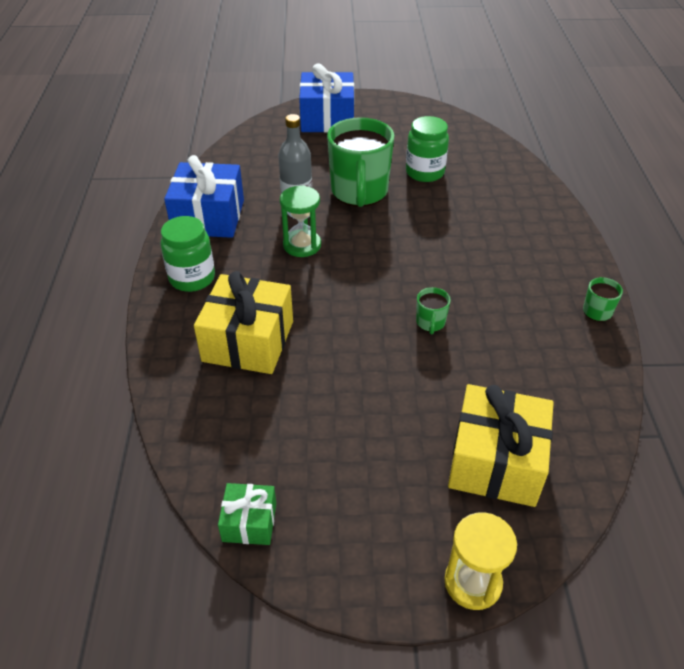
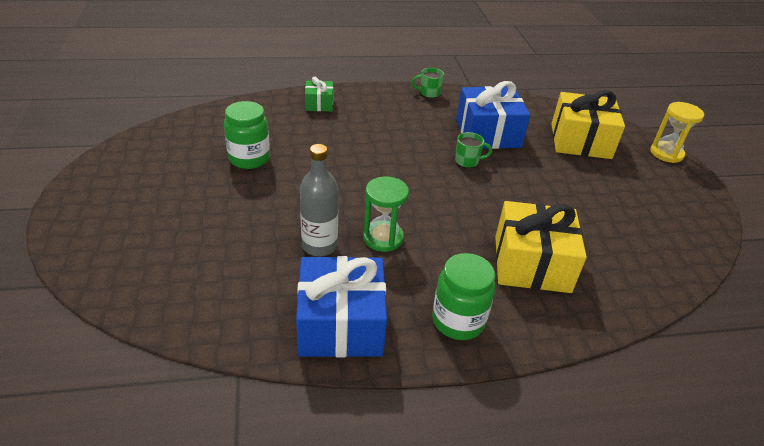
camera: 100 degrees left, 5 degrees down
(249, 522) = (699, 243): green gift -> green gift (319, 104)
(327, 118) = (111, 232): blue gift -> blue gift (488, 133)
(359, 192) = (285, 201): green mug -> none

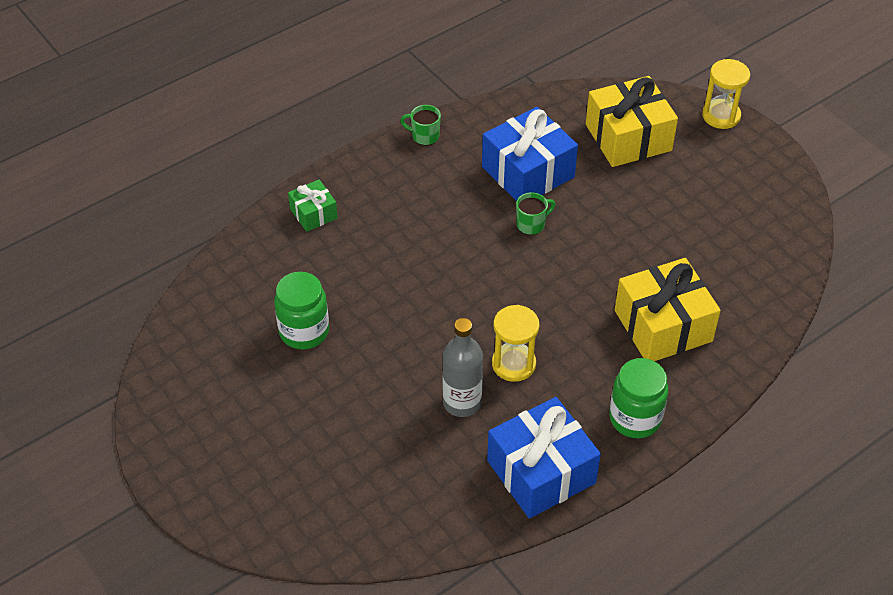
camera: 25 degrees left, 10 degrees up
(383, 238) = (513, 364): green hourglass -> yellow hourglass
(429, 93) = (424, 136): green mug -> green mug turned 45 degrees clockwise

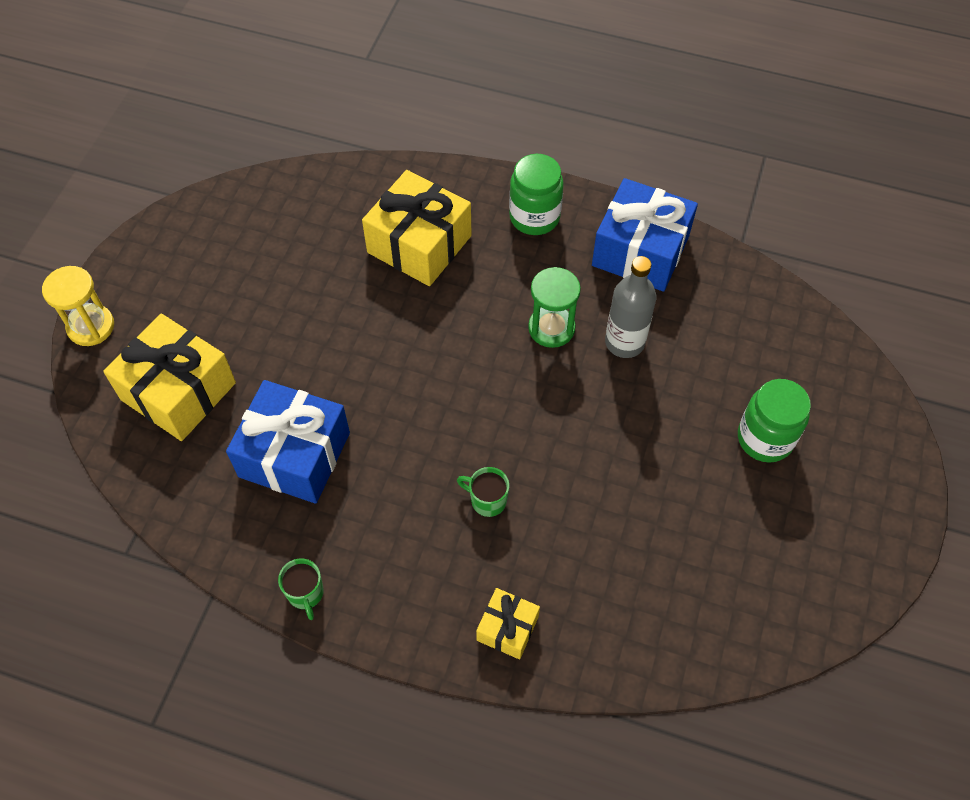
camera: 125 degrees left, 10 degrees up
(304, 331) = (661, 522): green jar -> green jar (765, 438)
(313, 213) = (507, 628): green gift -> yellow gift
(513, 364) = (551, 328): yellow hourglass -> green hourglass
(531, 224) = (369, 409): green mug -> green mug (487, 500)

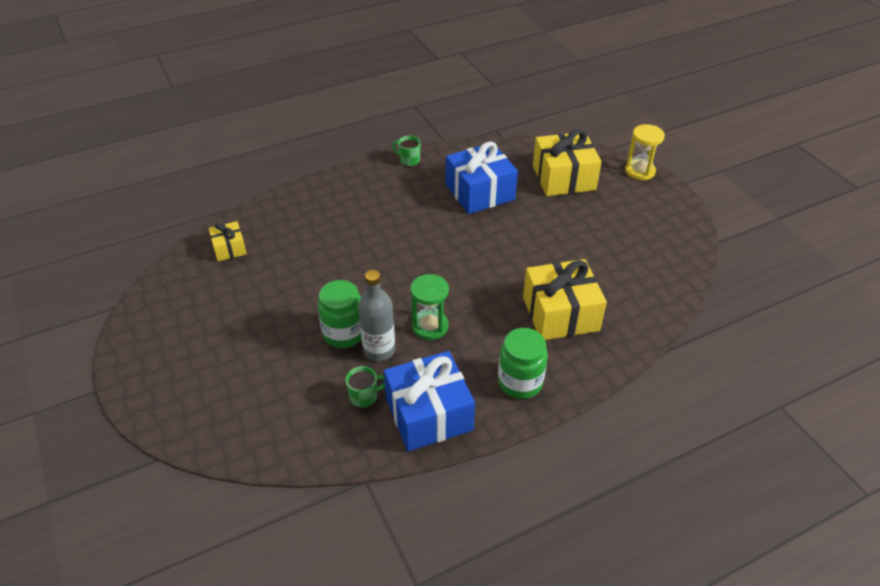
camera: 135 degrees right, 15 degrees down
(487, 500) = (370, 233): green mug -> green mug (364, 396)
(507, 628) = (309, 201): yellow gift -> yellow gift (229, 248)
(765, 438) = (245, 358): green jar -> green jar (344, 333)

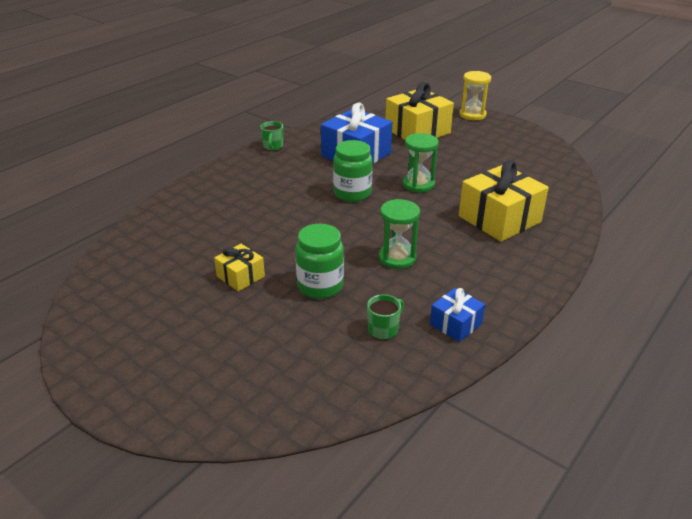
camera: 25 degrees left, 10 degrees down
(229, 248) = (143, 251): yellow gift -> yellow gift (240, 276)
(379, 350) = (365, 289): grey bottle -> none
(409, 160) = (273, 147): green mug -> green mug turned 90 degrees counterclockwise
(429, 414) = (455, 324): blue gift -> blue gift, size x0.52
(513, 247) = (418, 185): none -> green hourglass
(520, 382) = (512, 276): green jar -> green jar (352, 193)

